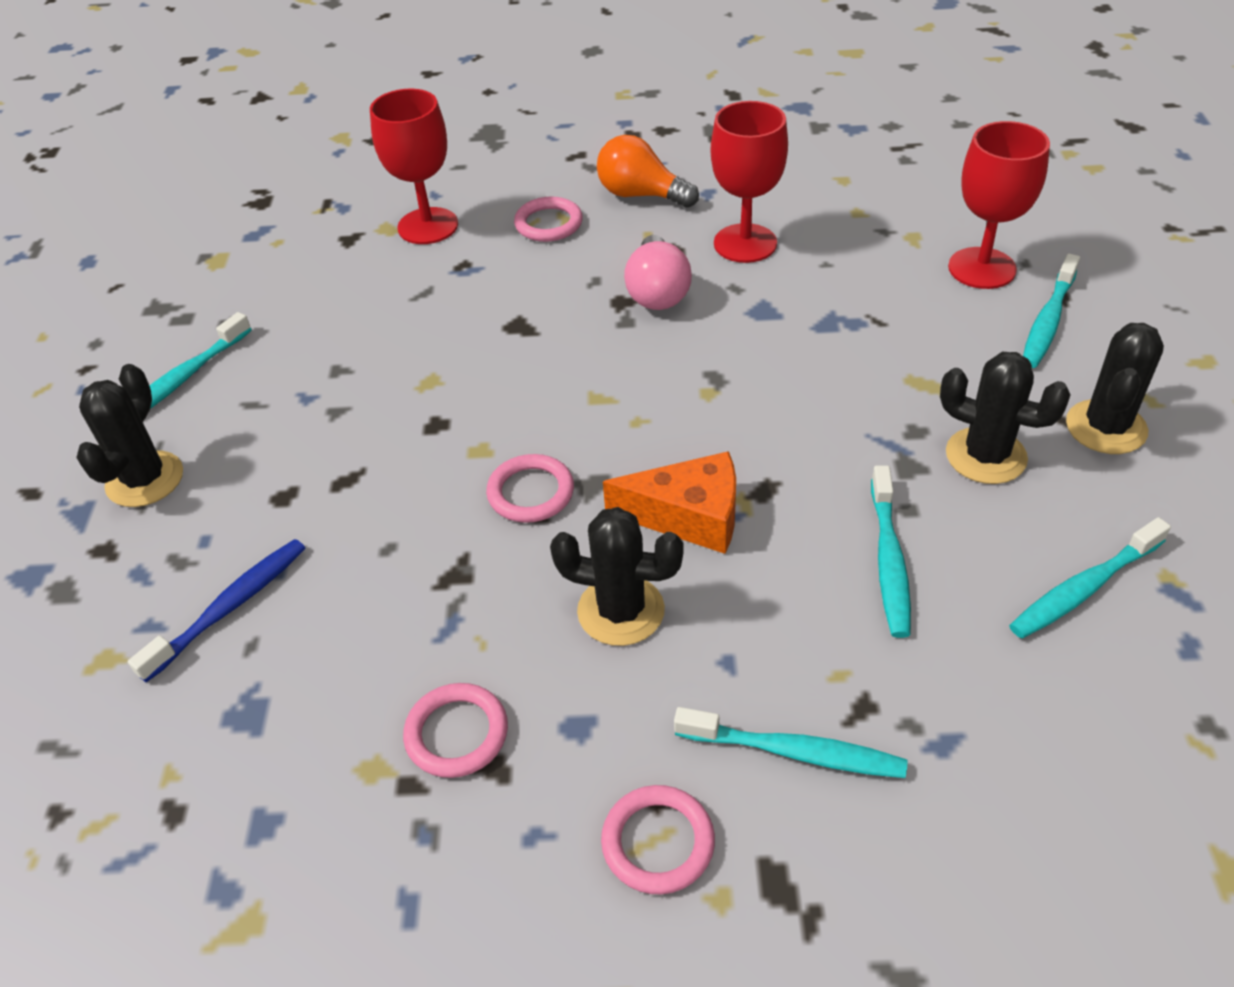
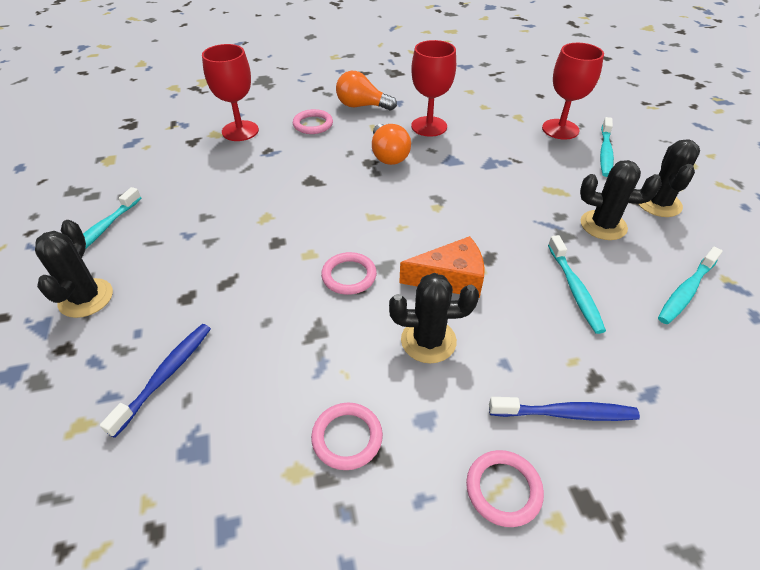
camera: 15 degrees left, 0 degrees up
(657, 292) = (388, 155): pink light bulb -> orange light bulb
(795, 752) = (566, 414): turquoise toothbrush -> blue toothbrush

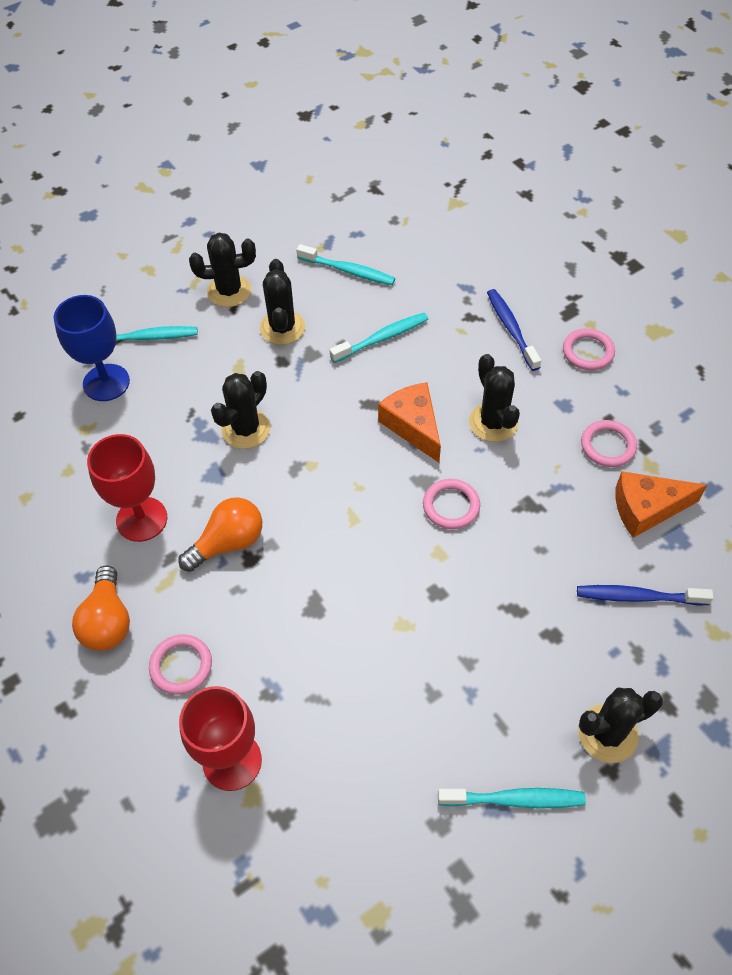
camera: 110 degrees left, 10 degrees up
(246, 435) = (647, 509): none -> orange cheese
(488, 182) = (246, 429): none -> black cactus
(560, 129) = (106, 382): red goblet -> blue goblet

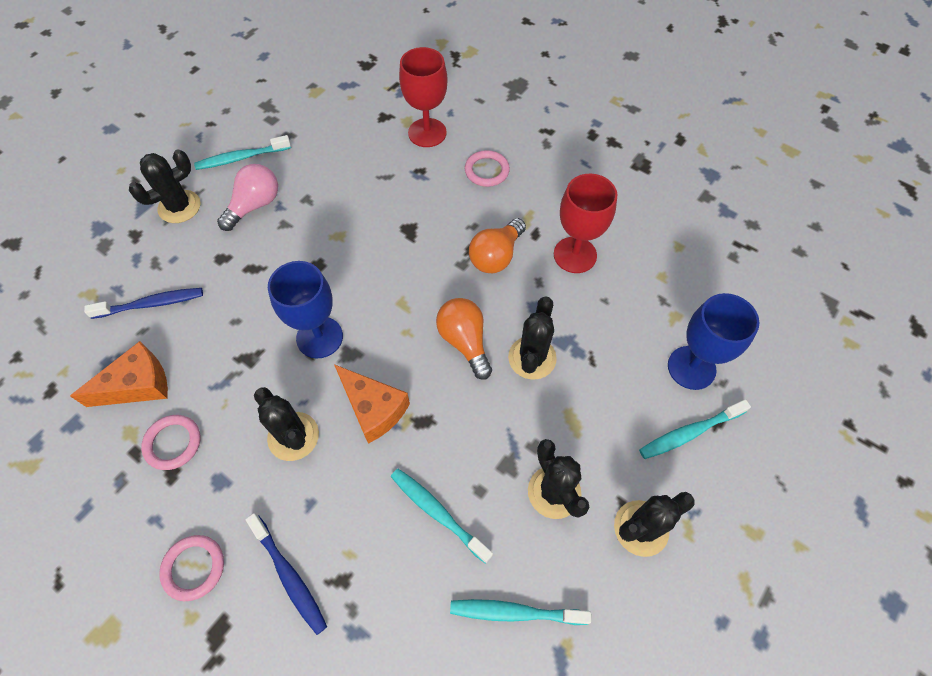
camera: 160 degrees right, 5 degrees up
(108, 621) = (553, 182): orange light bulb -> orange light bulb (465, 342)
(382, 338) = (437, 512): turquoise toothbrush -> turquoise toothbrush turned 90 degrees clockwise
(451, 506) = (319, 337): pink ring -> blue goblet
(503, 704) = (255, 205): none -> pink light bulb

